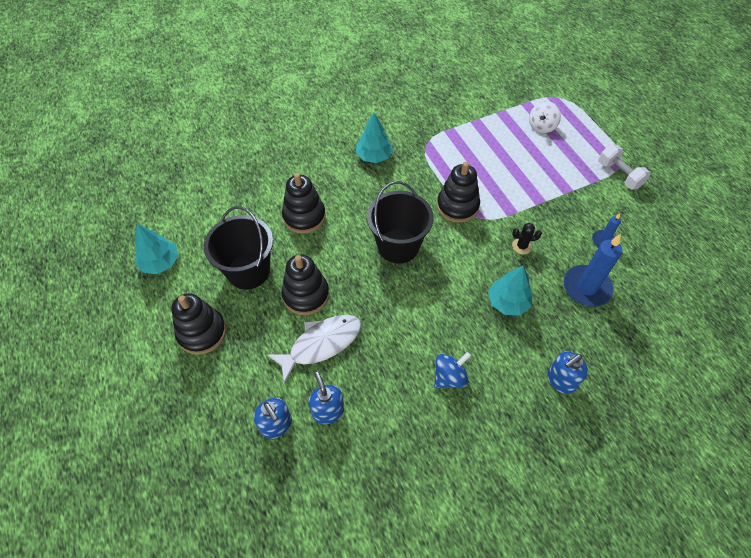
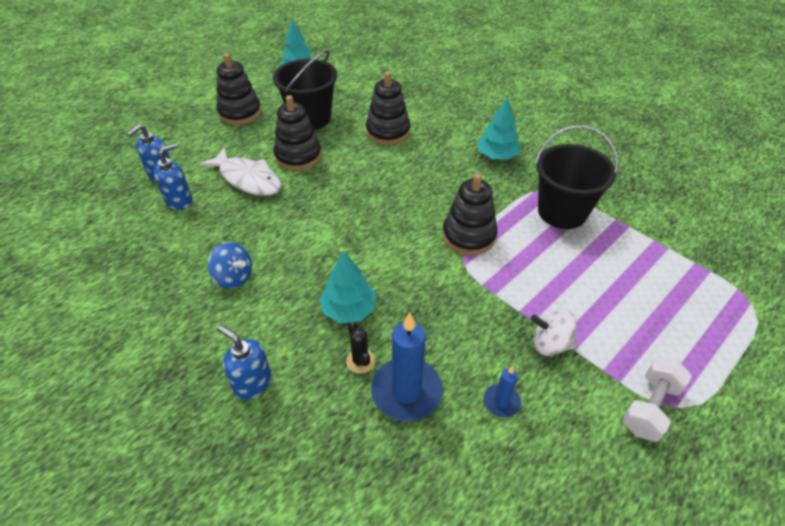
camera: 70 degrees right, 10 degrees down
(398, 246) = (385, 201): black bucket -> black bucket (562, 212)
(521, 246) = (440, 308): black cactus -> black cactus (360, 361)
(541, 127) = (670, 292): white spinning top -> white spinning top (550, 344)

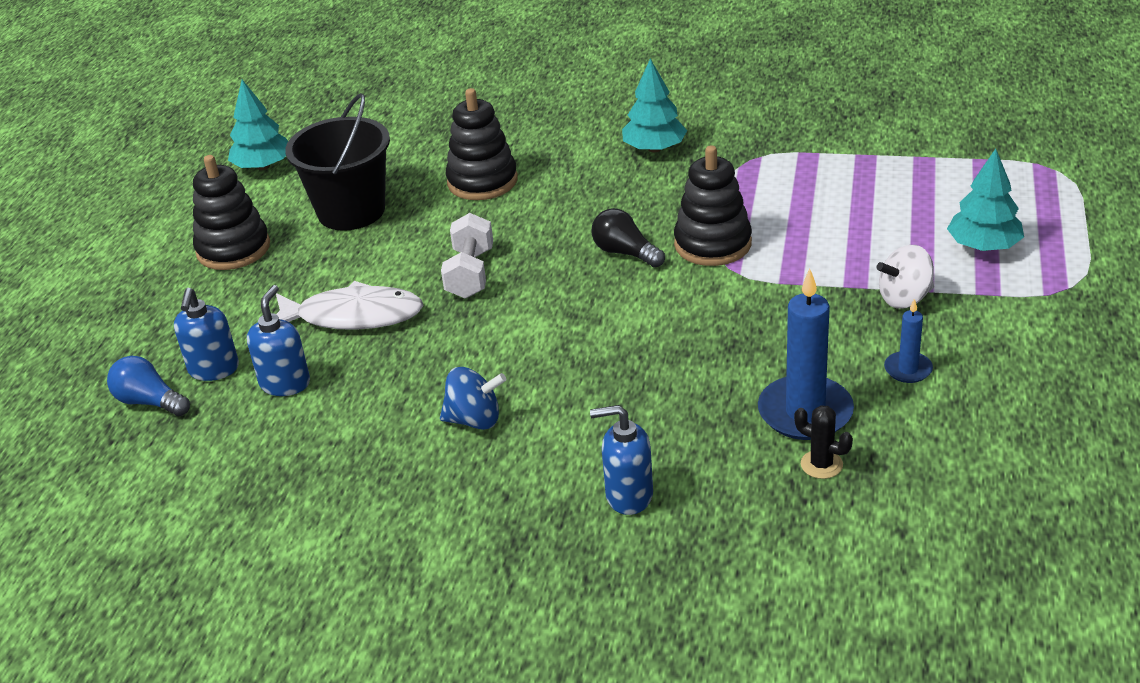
camera: 30 degrees left, 10 degrees down
(119, 177) = (150, 402): none -> blue light bulb
(298, 156) = (392, 261): black stacking toy -> none
(349, 309) = (657, 377): turquoise tree -> turquoise tree (983, 246)
(360, 361) = (726, 414): black cactus -> black cactus (821, 464)
(415, 215) = (625, 253): none -> black light bulb
(562, 212) = (791, 173): black bucket -> none
(650, 407) = (1045, 301): white dumbbell -> white dumbbell (470, 274)

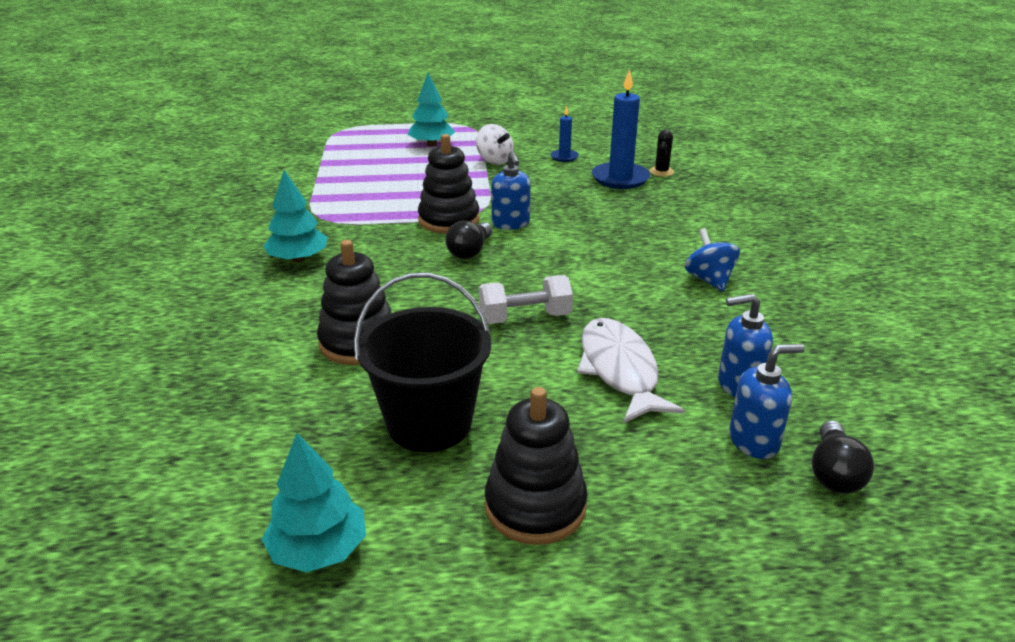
camera: 110 degrees left, 5 degrees down
(150, 402) = (834, 473): blue light bulb -> black light bulb
(628, 496) = (733, 217): blue soap dispenser -> blue soap dispenser (511, 224)

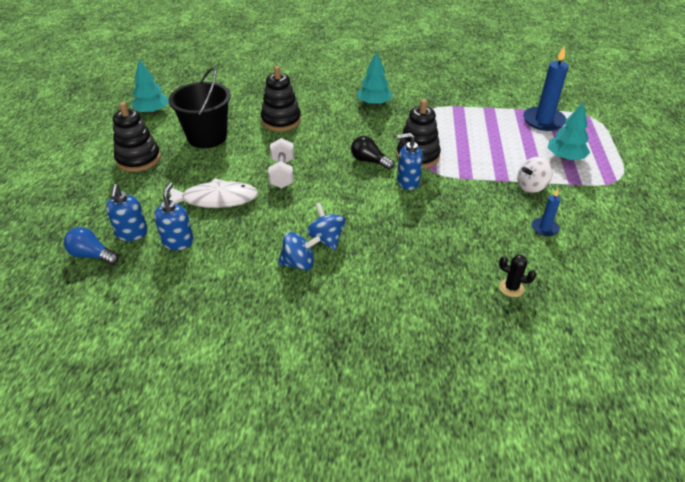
camera: 100 degrees right, 10 degrees up
(620, 178) = (493, 255): blue candle -> blue candle (543, 121)
(652, 266) = (326, 239): none -> blue spinning top
(834, 473) = (92, 255): black light bulb -> blue light bulb

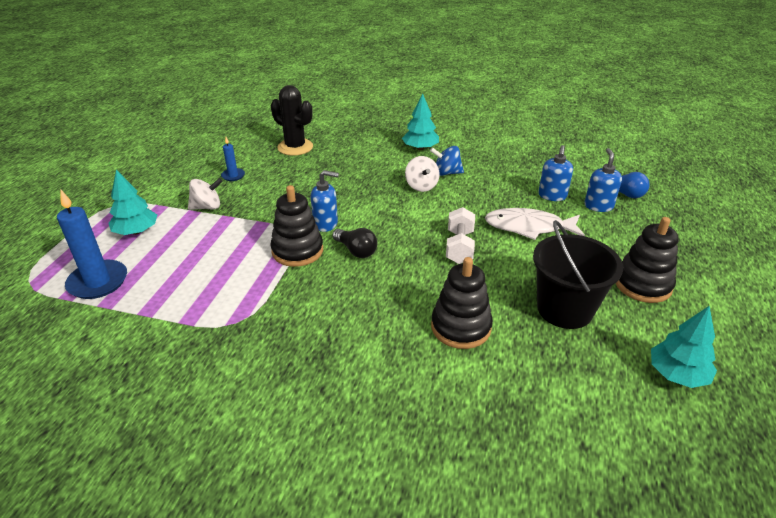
camera: 170 degrees left, 5 degrees down
(326, 239) = (421, 186): blue spinning top -> white spinning top
(374, 103) = (309, 346): turquoise tree -> turquoise tree (420, 148)
(511, 288) = (295, 147): black cactus -> black cactus, size x2.00

